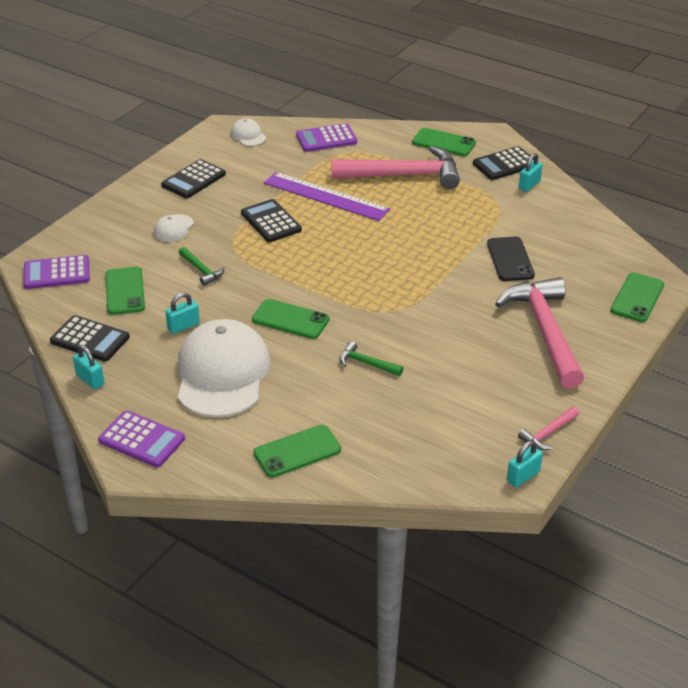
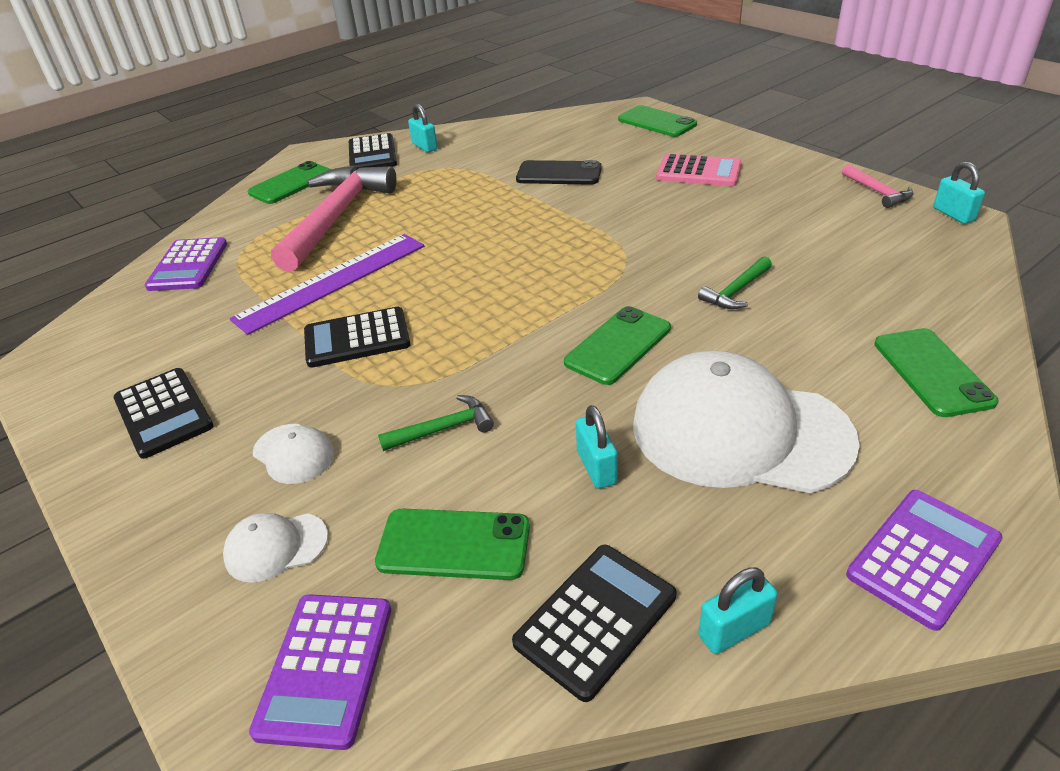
camera: 70 degrees left, 0 degrees up
(248, 135) = (96, 337): white cap -> white cap (276, 547)
(545, 331) = (698, 172): pink hammer -> pink calculator

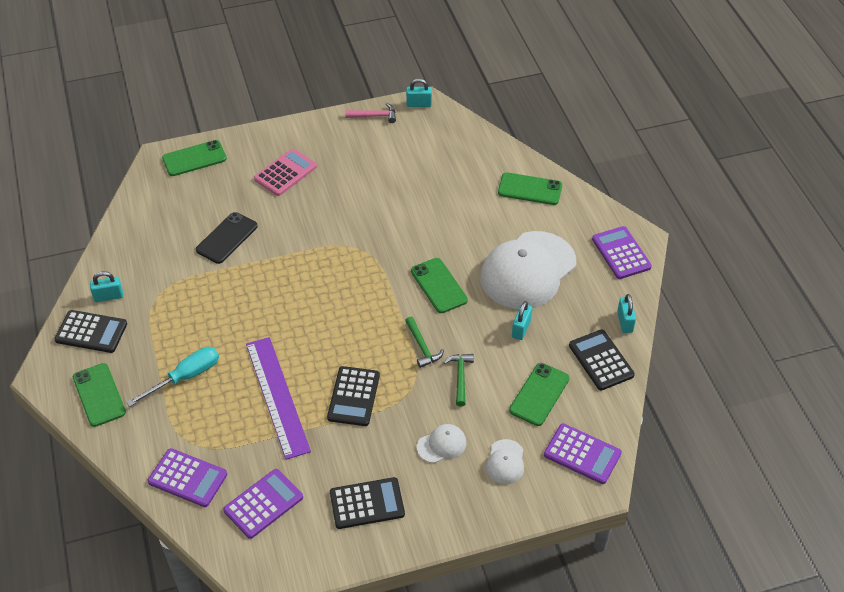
camera: 70 degrees left, 10 degrees up
(155, 327) = (263, 504): none -> purple calculator
(336, 217) = (185, 377): pink hammer -> turquoise screwdriver
(596, 467) = (521, 328): turquoise padlock -> turquoise padlock turned 75 degrees counterclockwise
(736, 291) = (425, 220): green hammer -> green hammer (422, 347)

